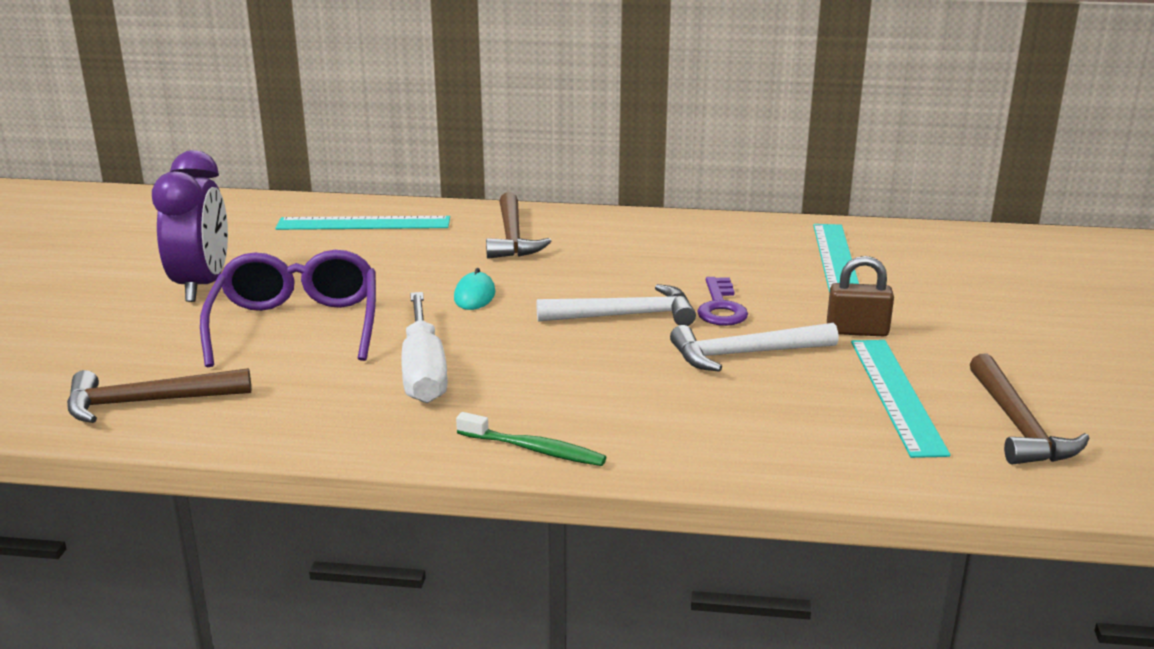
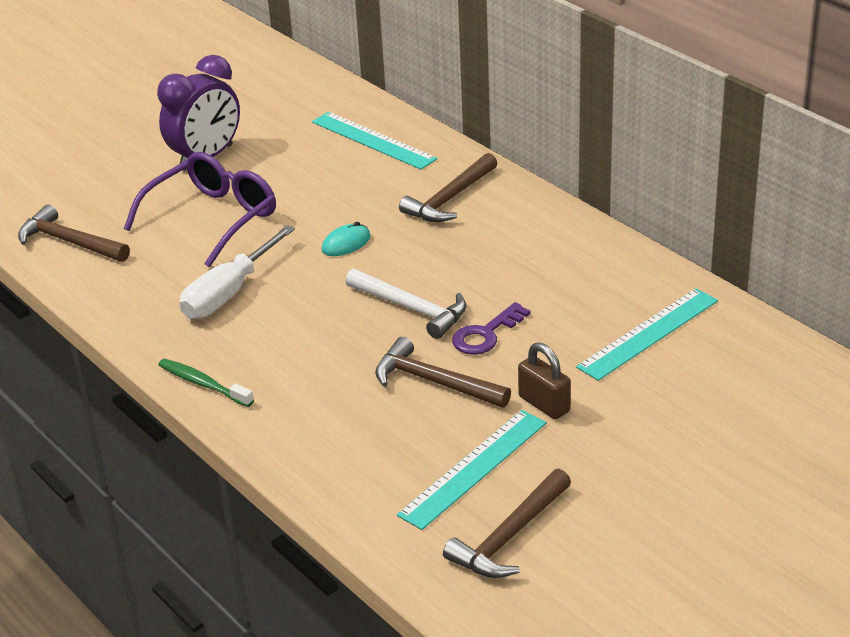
camera: 45 degrees right, 10 degrees up
(534, 449) = (203, 384): green toothbrush -> green toothbrush turned 150 degrees clockwise
(744, 354) = (434, 382): white hammer -> brown hammer

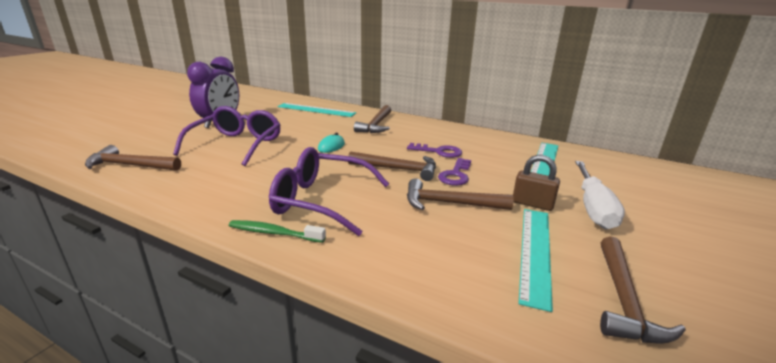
camera: 25 degrees left, 10 degrees down
(229, 292) = (266, 176): white screwdriver -> white screwdriver (593, 207)
(278, 347) = (322, 201): none -> purple glasses
(412, 309) = (398, 169): white hammer -> brown hammer
(502, 282) = (439, 152): none -> purple key

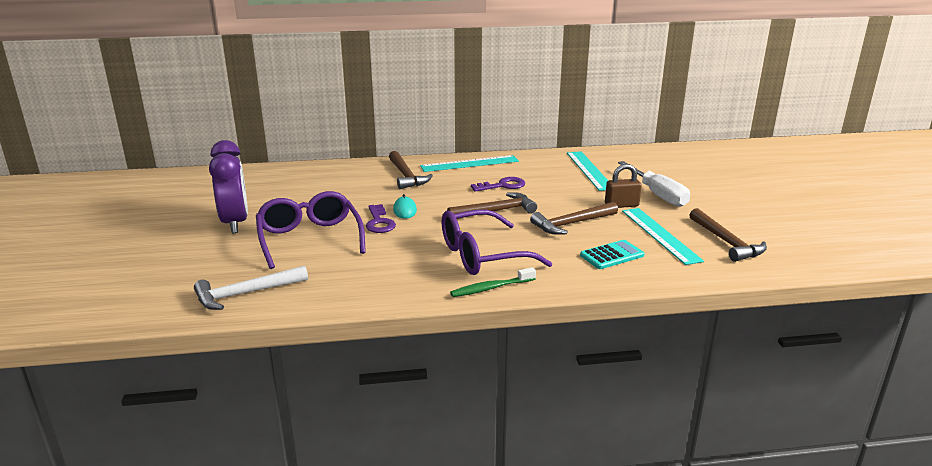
camera: 35 degrees left, 0 degrees up
(130, 165) = (246, 293): brown hammer -> white hammer
(316, 110) = (313, 177): turquoise ruler -> turquoise ruler (469, 163)
(442, 252) = (612, 255): none -> turquoise calculator
(455, 175) = (544, 201): purple key -> purple key (379, 222)

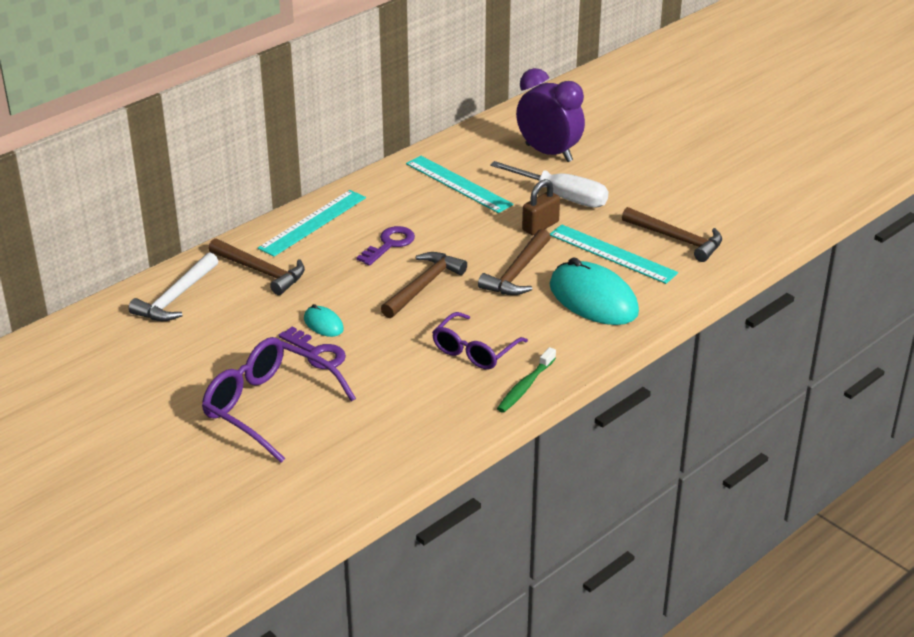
camera: 35 degrees left, 10 degrees up
(235, 223) = (149, 424): purple clock -> purple clock (548, 153)
(246, 293) = (295, 501): white hammer -> white hammer (175, 297)
(483, 255) = (475, 350): purple glasses -> purple glasses, size x0.66
(612, 255) = (593, 299): turquoise calculator -> turquoise mouse

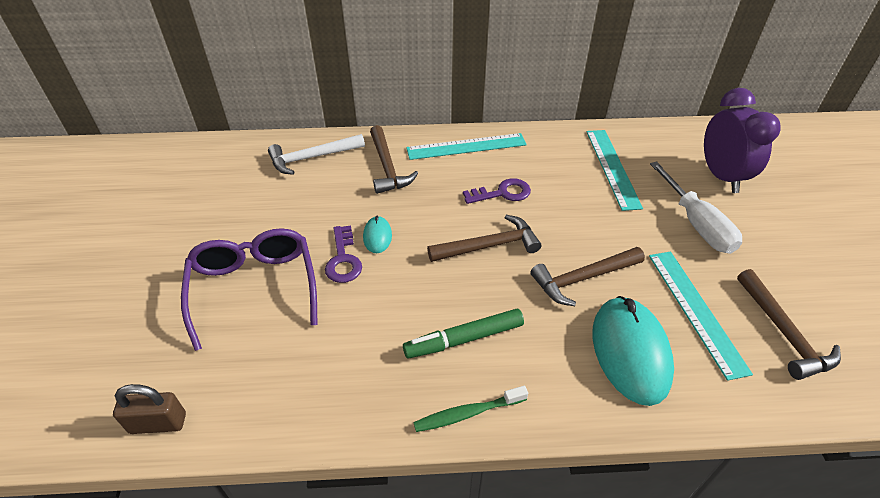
camera: 40 degrees right, 10 degrees up
(475, 350) = (464, 339): purple glasses -> green marker
(540, 226) = (649, 243): brown padlock -> brown padlock (158, 423)

